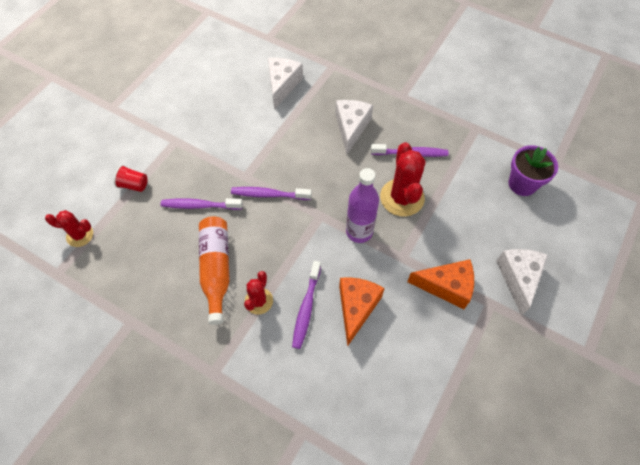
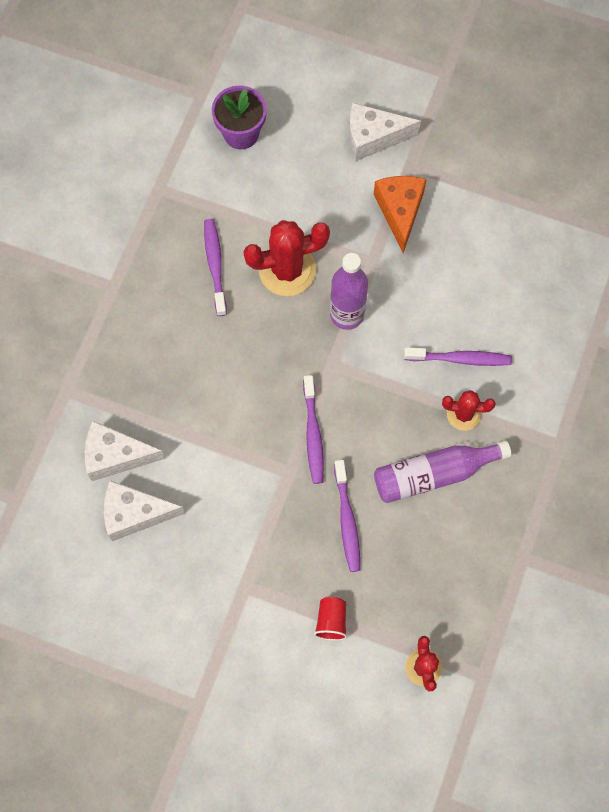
camera: 100 degrees left, 10 degrees up
(216, 269) = (434, 474): orange bottle -> purple bottle
(351, 128) = (183, 346): white cheese -> white cheese (135, 514)
(356, 308) = (447, 304): orange cheese -> none

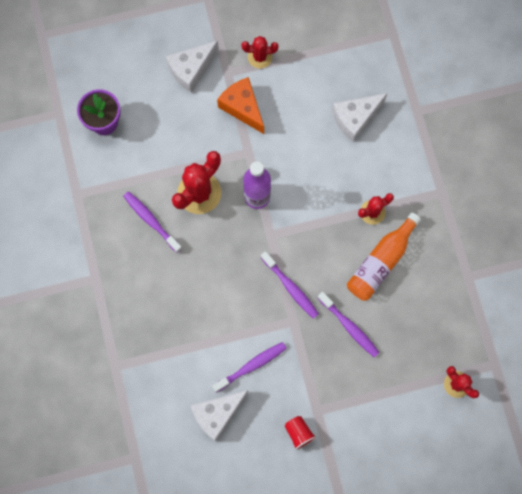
camera: 35 degrees left, 5 degrees up
(116, 456) = (178, 386): white cheese -> white cheese (355, 118)
(331, 621) = (383, 395): red cup -> red cup (299, 433)
(434, 474) = (381, 262): purple bottle -> orange bottle
(457, 171) = (260, 57): none -> red cactus
(460, 359) = (346, 178): purple toothbrush -> purple toothbrush (251, 366)

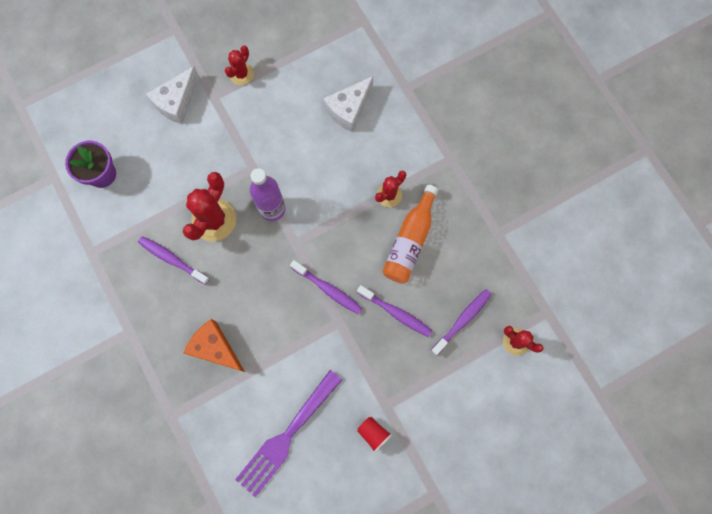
camera: 15 degrees left, 0 degrees up
(217, 414) = (286, 436): white cheese -> purple fork
(242, 107) = (236, 126): orange cheese -> orange cheese (215, 348)
(251, 366) = (309, 378): purple toothbrush -> purple toothbrush (462, 320)
(260, 57) = (241, 74): red cactus -> red cactus turned 45 degrees counterclockwise

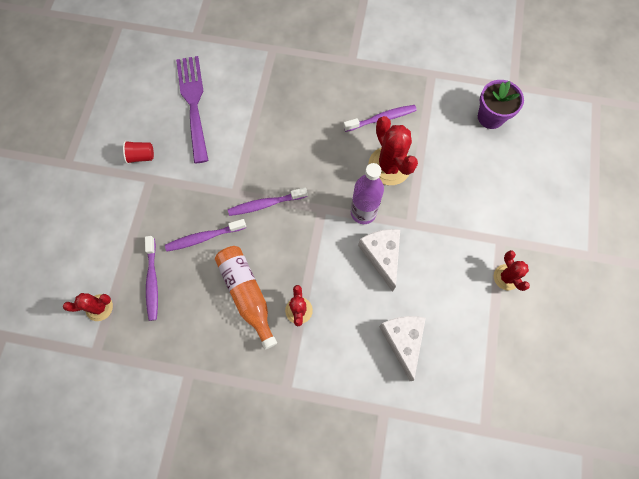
camera: 130 degrees right, 5 degrees down
(177, 102) = (516, 209): white cheese -> white cheese (382, 256)
(215, 348) = (292, 102): orange cheese -> none

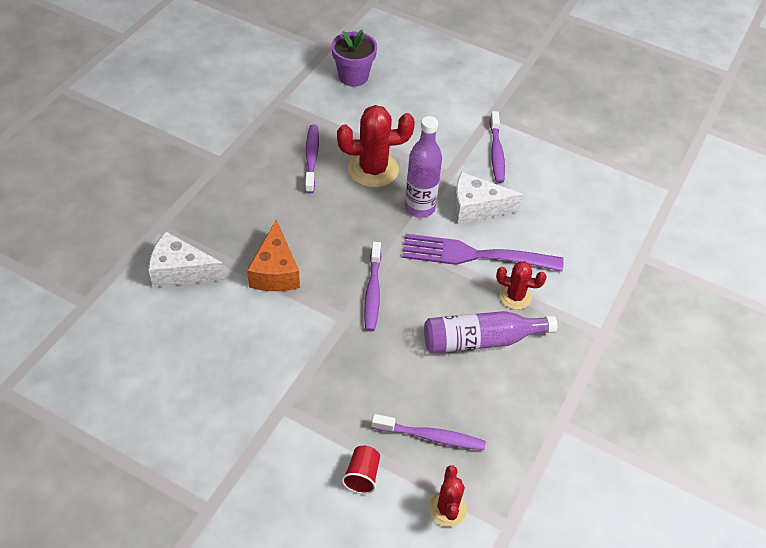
camera: 75 degrees left, 20 degrees down
(141, 156) = (243, 410): red cup -> red cup (362, 475)
(193, 103) = (192, 330): purple fork -> purple fork (473, 255)
(204, 237) = (392, 366): purple toothbrush -> purple toothbrush (496, 153)
(247, 294) = (481, 340): orange bottle -> purple bottle
(261, 134) = (275, 271): none -> orange cheese
(402, 341) = (573, 219): white cheese -> white cheese (180, 271)
(506, 277) = (530, 124): red cactus -> none

